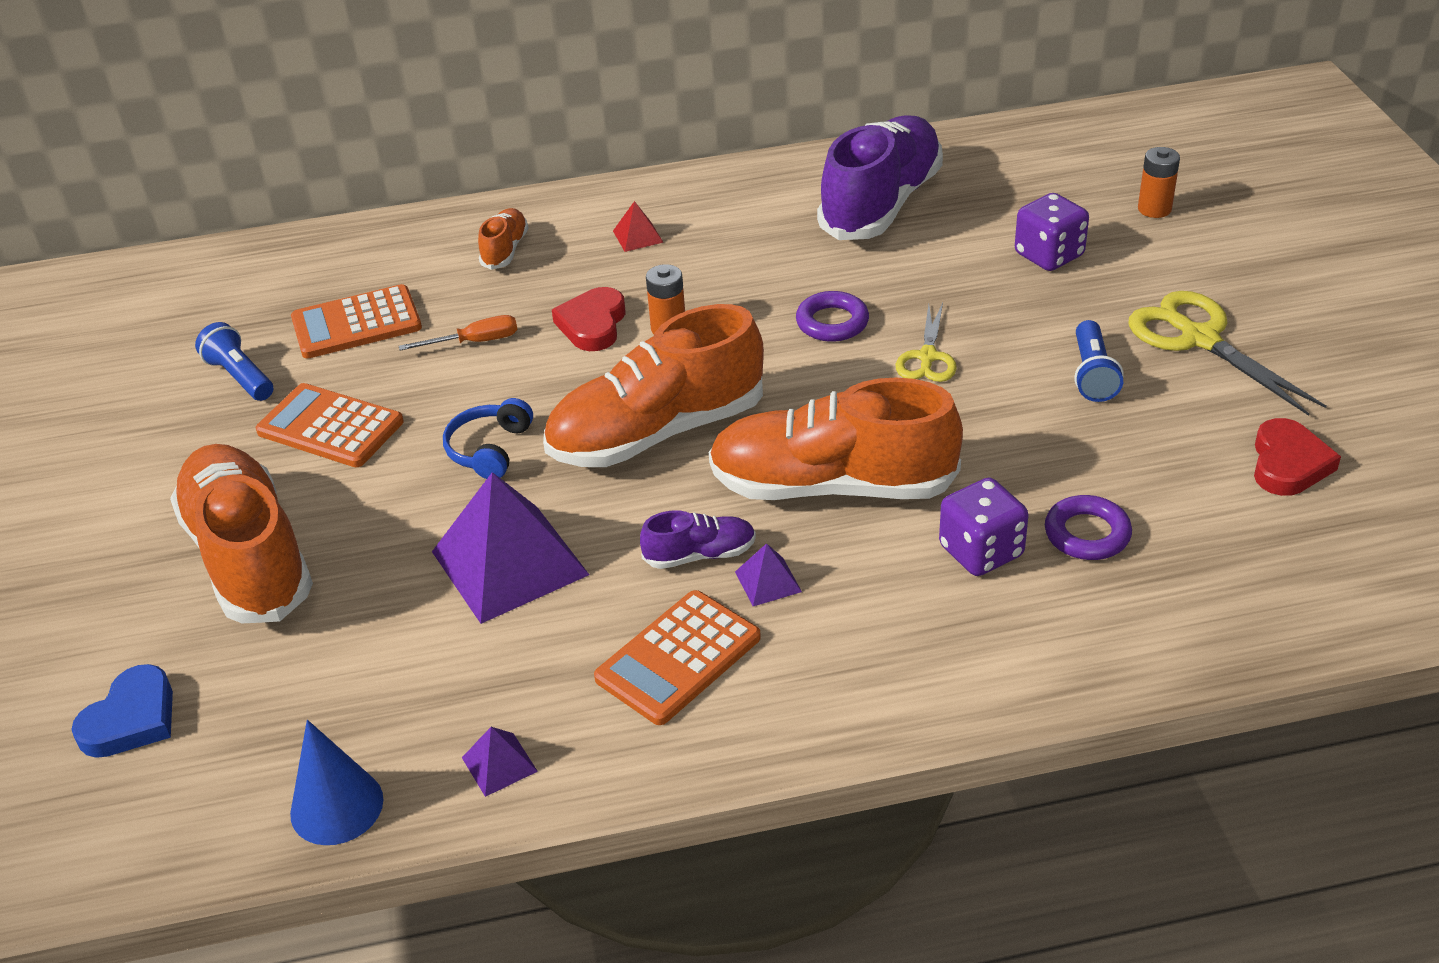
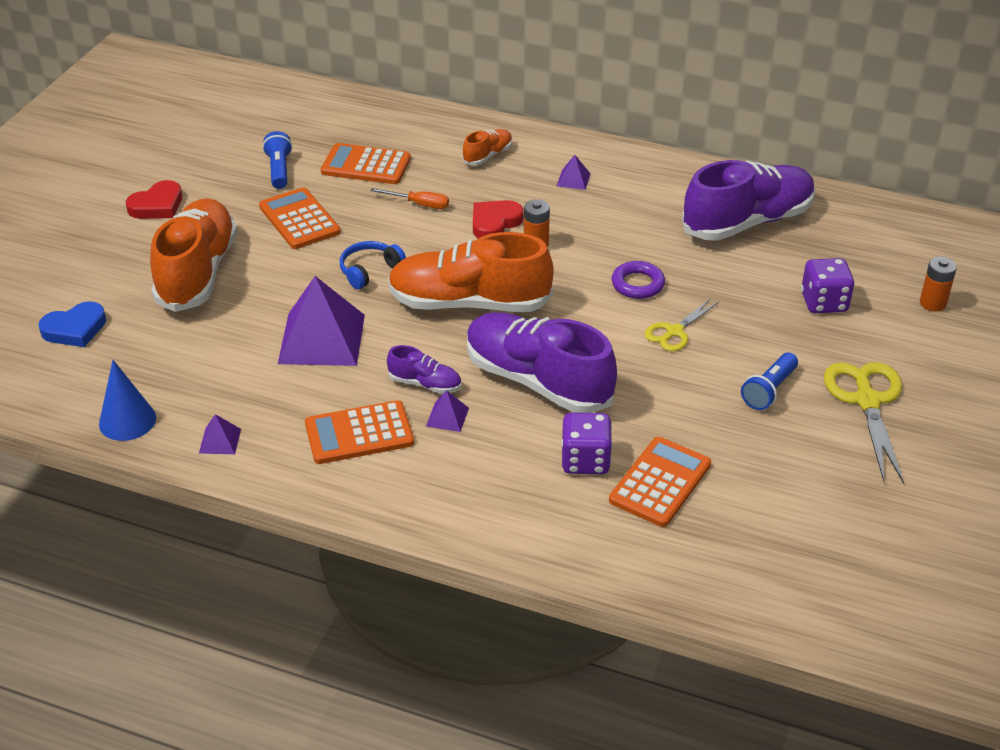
camera: 30 degrees right, 0 degrees up
(638, 236) = (573, 179): red pyramid -> purple pyramid
(832, 486) = (538, 381): orange shoe -> purple shoe
(1087, 534) = (660, 482): purple ring -> orange calculator
(1288, 464) = (837, 505): red heart -> red heart (157, 205)

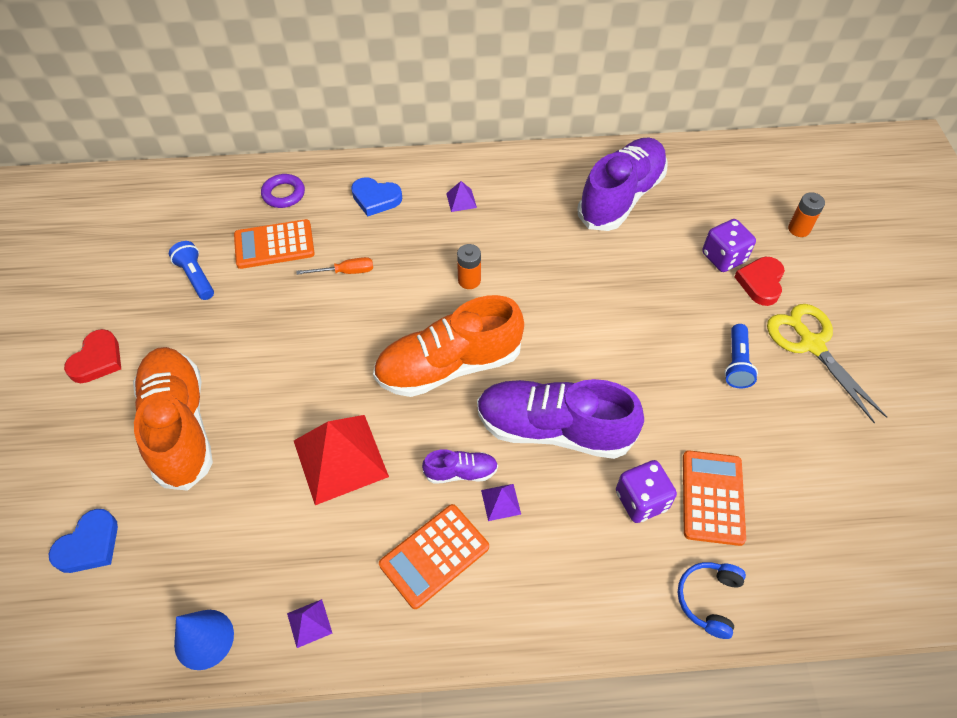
camera: 25 degrees left, 15 degrees up
(299, 219) = (245, 327): orange calculator -> none
(322, 338) = (340, 458): purple pyramid -> red pyramid
(369, 270) = (341, 362): blue headphones -> blue headphones (708, 599)
(488, 156) = (376, 199): orange shoe -> blue heart
(494, 223) = (422, 269): red heart -> red heart (760, 283)
(637, 284) = (574, 292): purple ring -> purple ring (283, 194)
(674, 332) = (631, 331): yellow scissors -> none

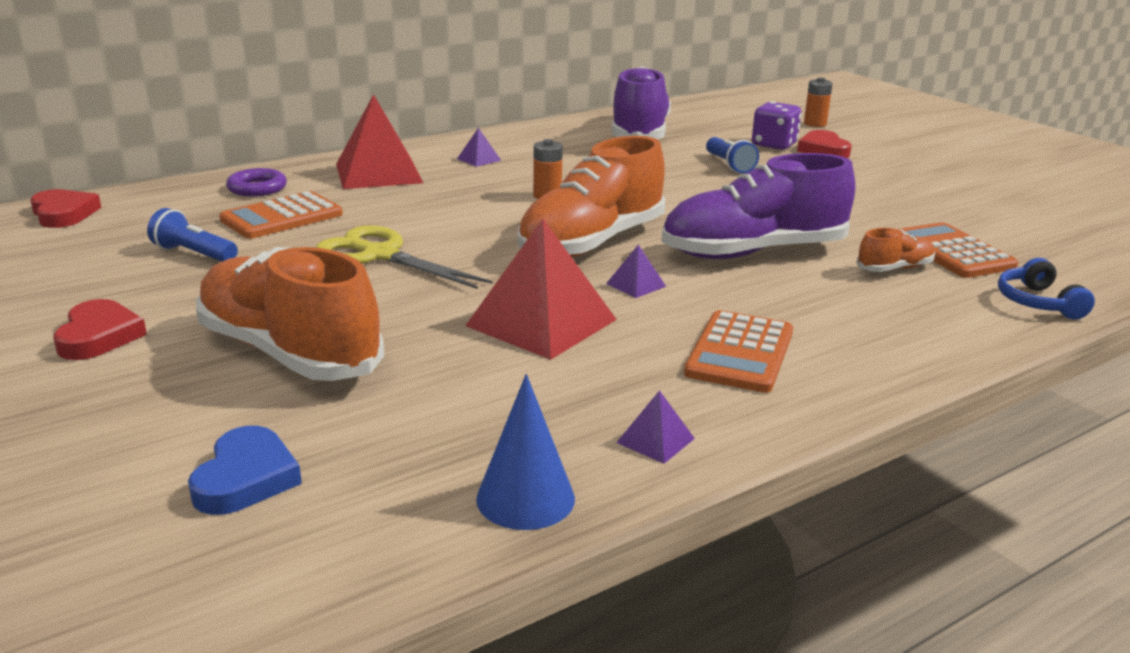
camera: 30 degrees left, 30 degrees down
(153, 190) = (63, 214): none -> red heart
(345, 272) = (396, 216): orange screwdriver -> none
(376, 199) = (379, 173): blue heart -> red pyramid
(461, 472) = (694, 297): purple shoe -> none
(501, 502) = (762, 303): purple pyramid -> purple pyramid (636, 285)
(641, 500) = (894, 269): purple dice -> orange shoe
(736, 363) = (864, 187): blue flashlight -> blue flashlight (729, 165)
(812, 344) = (909, 168): yellow scissors -> yellow scissors (380, 255)

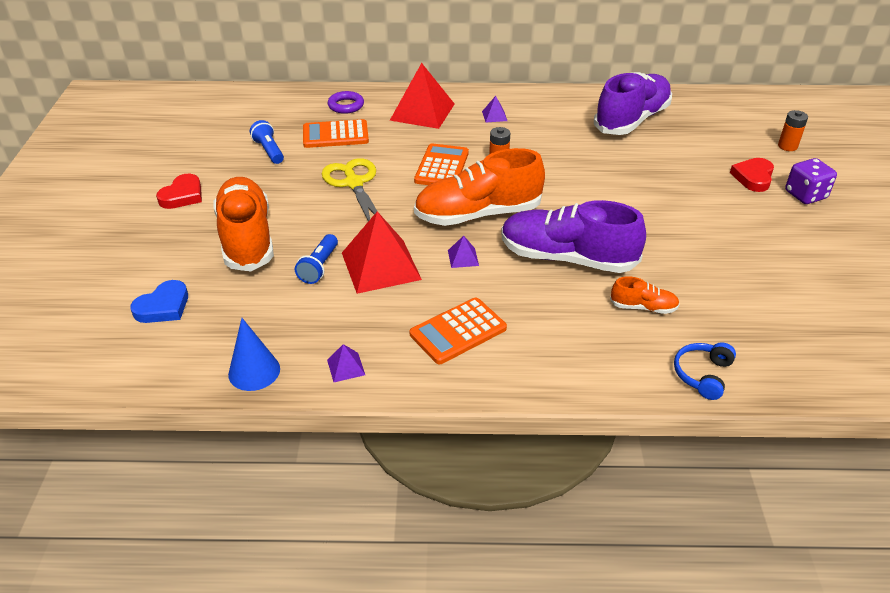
camera: 35 degrees right, 15 degrees up
(63, 214) = (239, 99): red heart -> none
(729, 165) = (657, 172): blue flashlight -> blue flashlight (319, 267)
(774, 145) = (720, 160): purple dice -> purple dice (805, 195)
(952, 252) = (707, 309): orange calculator -> orange calculator (442, 167)

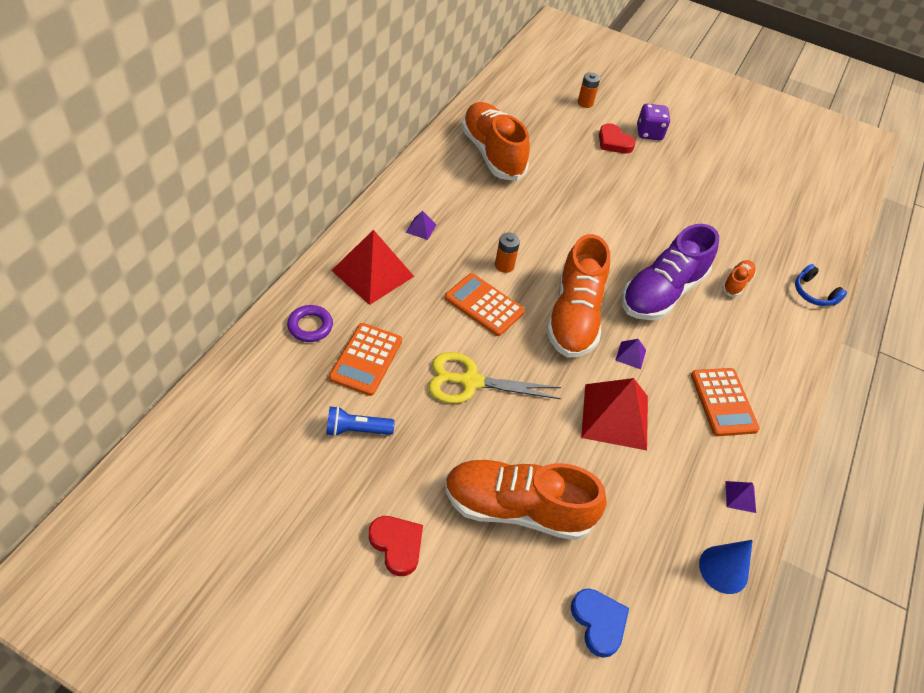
camera: 70 degrees left, 10 degrees up
(319, 267) = (595, 463): blue flashlight -> none
(631, 120) = (492, 154): purple shoe -> orange shoe

